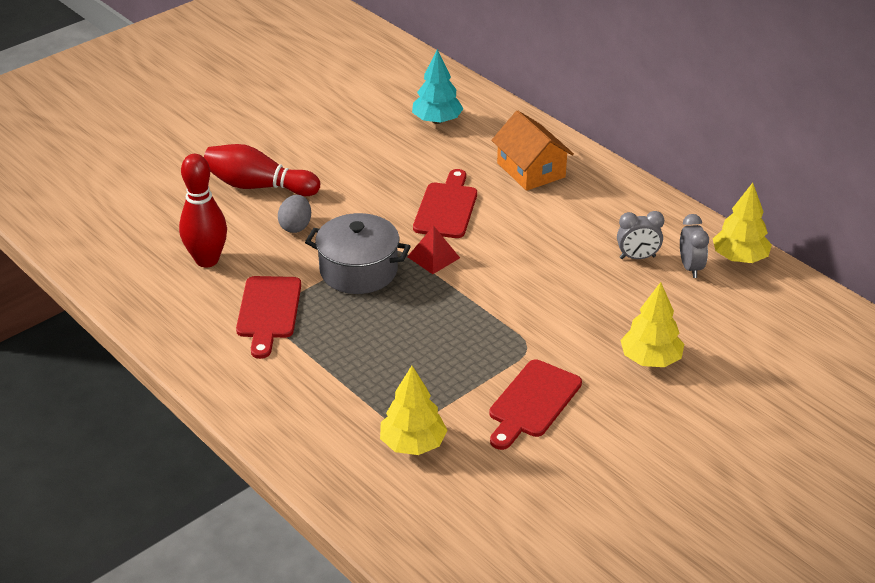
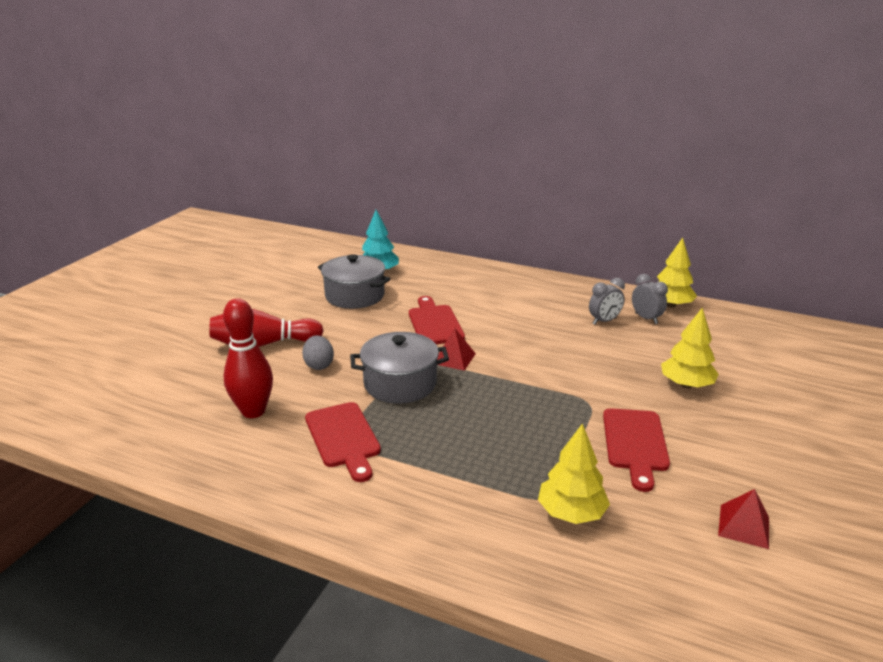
camera: 25 degrees left, 10 degrees down
(388, 148) = (355, 296): none -> grey pot
(531, 170) = (475, 286): orange house -> none
(556, 507) = (744, 526): none -> red pyramid

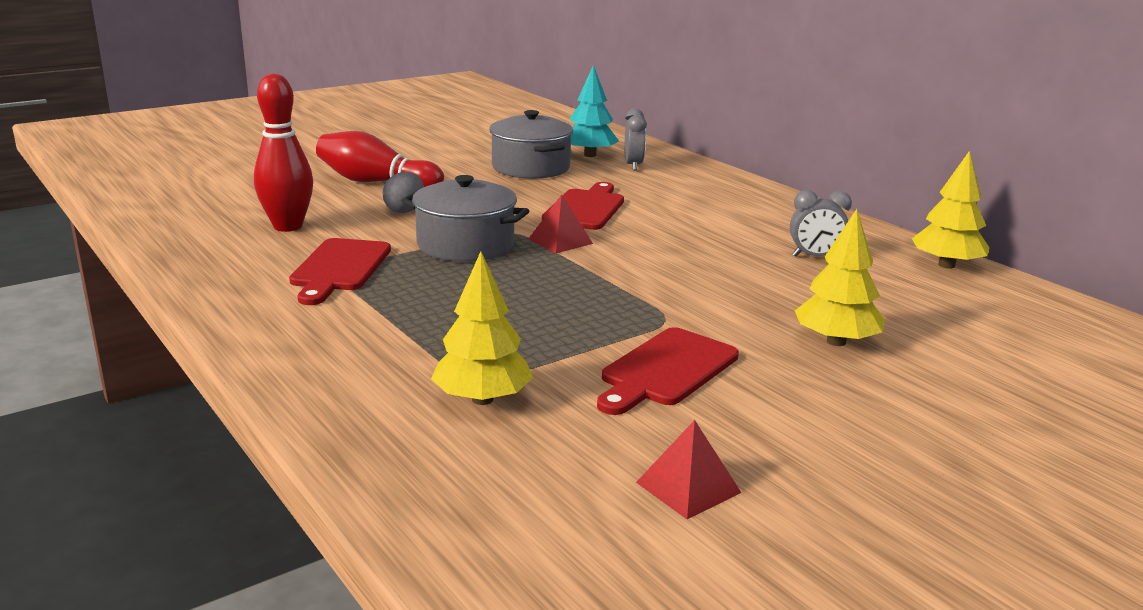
camera: 30 degrees right, 5 degrees down
(646, 318) = (884, 269): grey clock -> grey clock (633, 166)

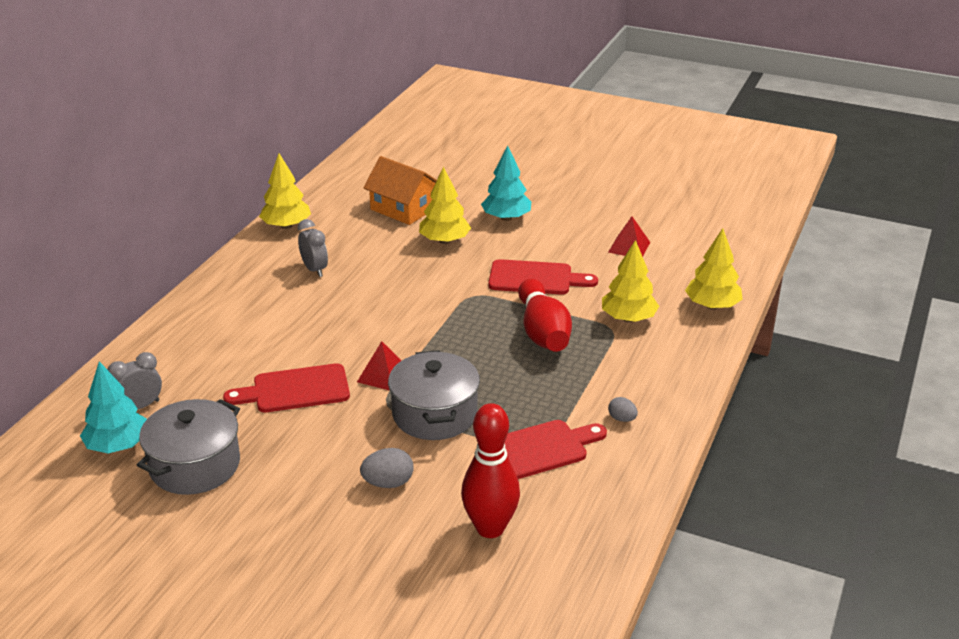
camera: 120 degrees left, 10 degrees up
(307, 319) = (622, 419): none -> grey egg
(376, 182) = (326, 543): red bowling pin -> red bowling pin (542, 332)
(417, 486) = (712, 306): none -> yellow tree
(885, 408) = (506, 218): none -> turquoise tree
(965, 341) = (403, 208): none -> orange house

